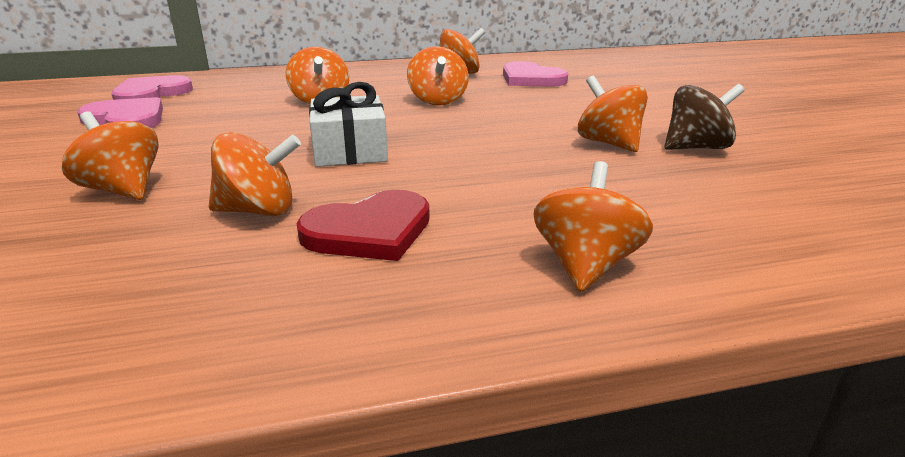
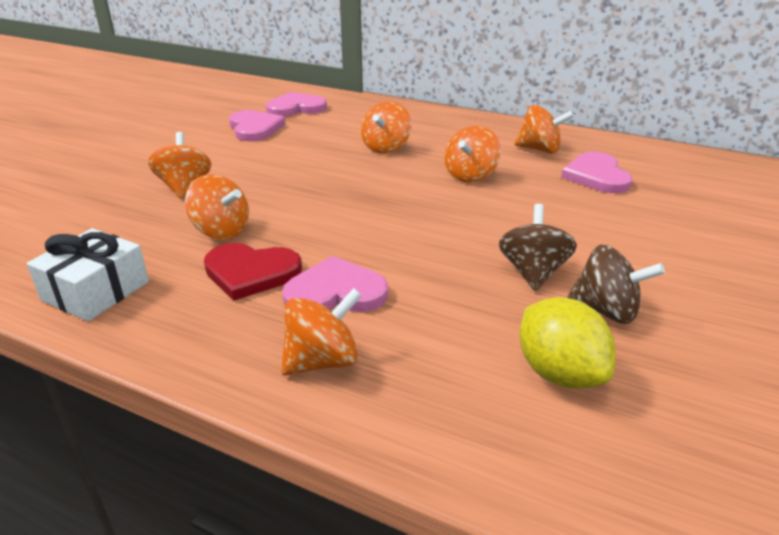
camera: 40 degrees right, 5 degrees up
(350, 150) = (335, 203): white gift -> white gift (96, 291)
(489, 212) = (335, 292): none -> pink heart
(608, 143) = (533, 272): orange spinning top -> brown spinning top
(749, 192) = (559, 373): none -> yellow lemon

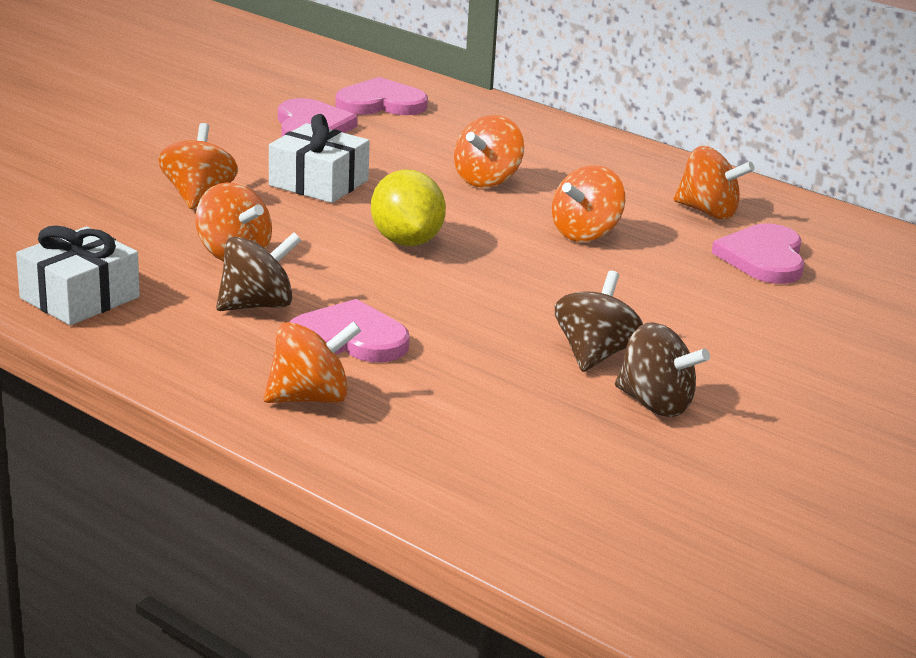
camera: 10 degrees right, 5 degrees down
(251, 272) = (257, 305): red heart -> brown spinning top
(271, 165) = (318, 183): none -> white gift
(559, 373) = (559, 447): yellow lemon -> yellow lemon (406, 241)

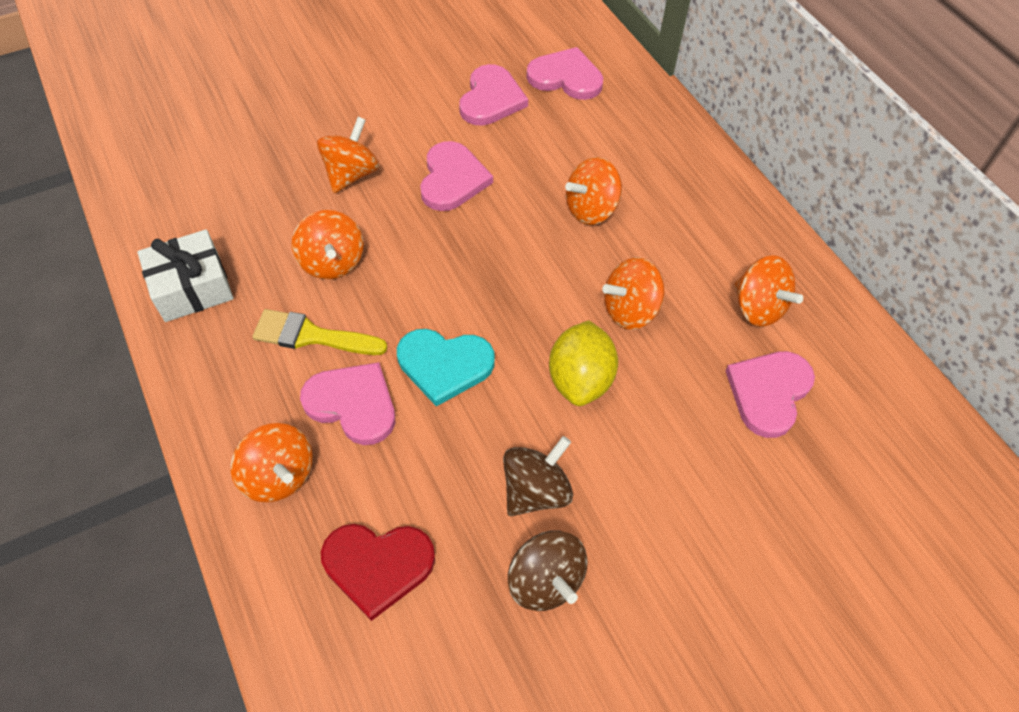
camera: 25 degrees right, 30 degrees up
(257, 305) = (312, 336): brown spinning top -> yellow brush
(310, 398) = (279, 475): orange spinning top -> orange spinning top turned 45 degrees clockwise
(318, 183) = (452, 179): white gift -> pink heart
(406, 241) = (475, 280): yellow lemon -> yellow lemon (580, 379)
(425, 298) = (444, 365): none -> turquoise heart
(475, 430) = (378, 566): none -> red heart

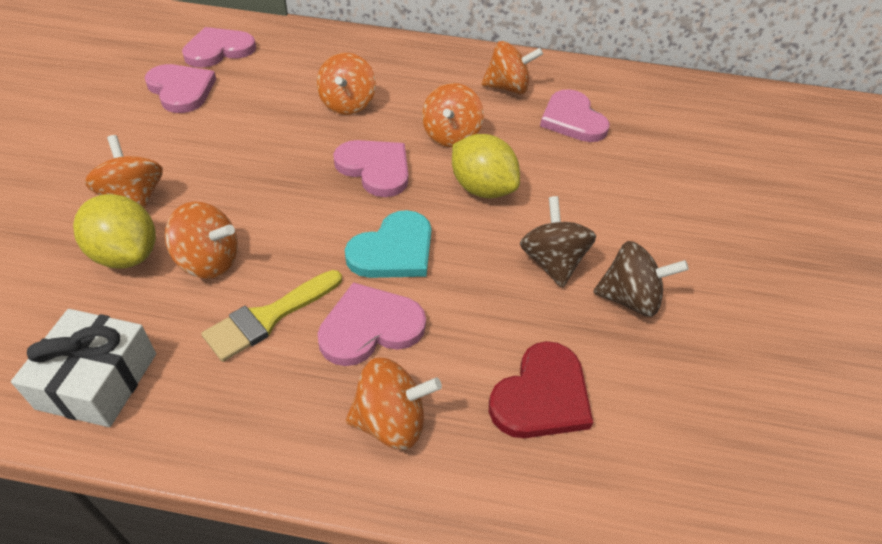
camera: 55 degrees left, 10 degrees down
(299, 214) = (126, 255): none -> yellow lemon
(452, 179) = (226, 149): pink heart -> pink heart (375, 169)

